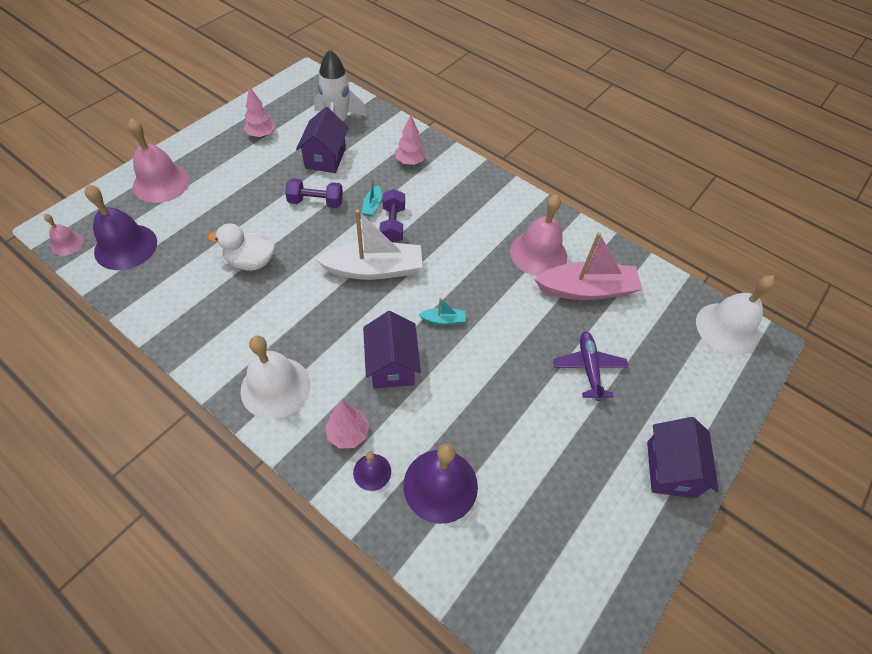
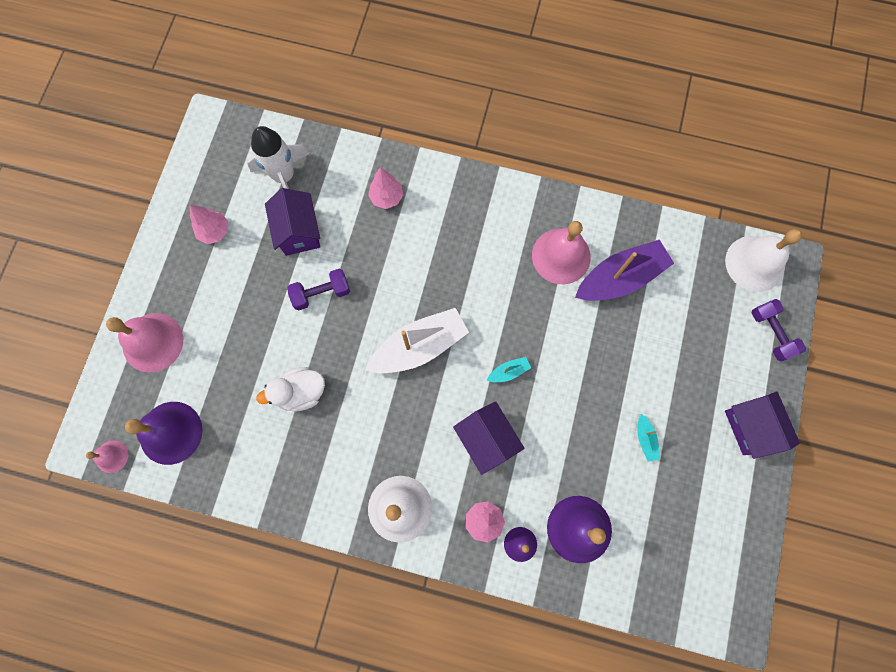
camera: 20 degrees left, 20 degrees up
(372, 206) = (378, 272): turquoise boat -> turquoise boat (645, 439)
(392, 225) = (410, 286): purple dumbbell -> purple dumbbell (771, 333)
(586, 290) = (620, 278): pink boat -> purple boat
(589, 368) = (653, 361): purple plane -> none

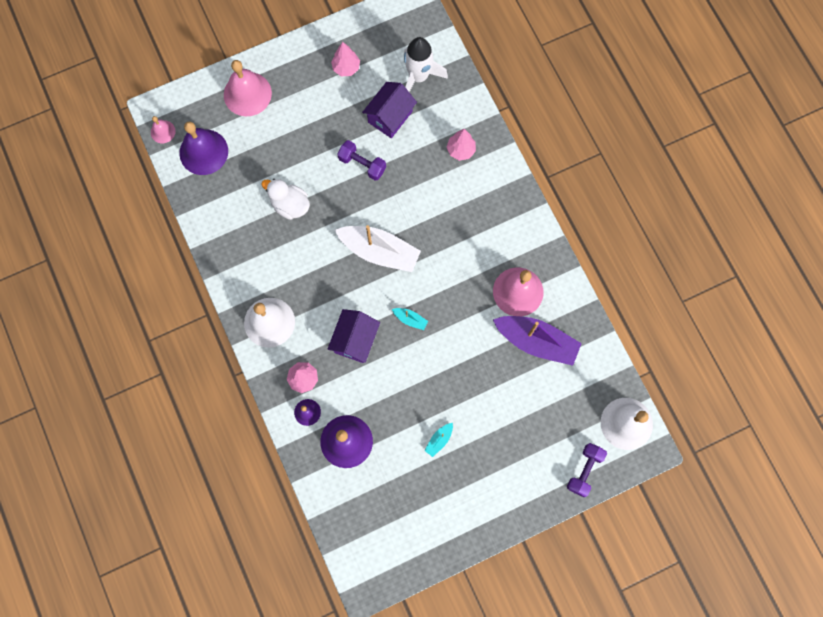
camera: 50 degrees right, 0 degrees up
(750, 427) = (505, 503): purple house -> none

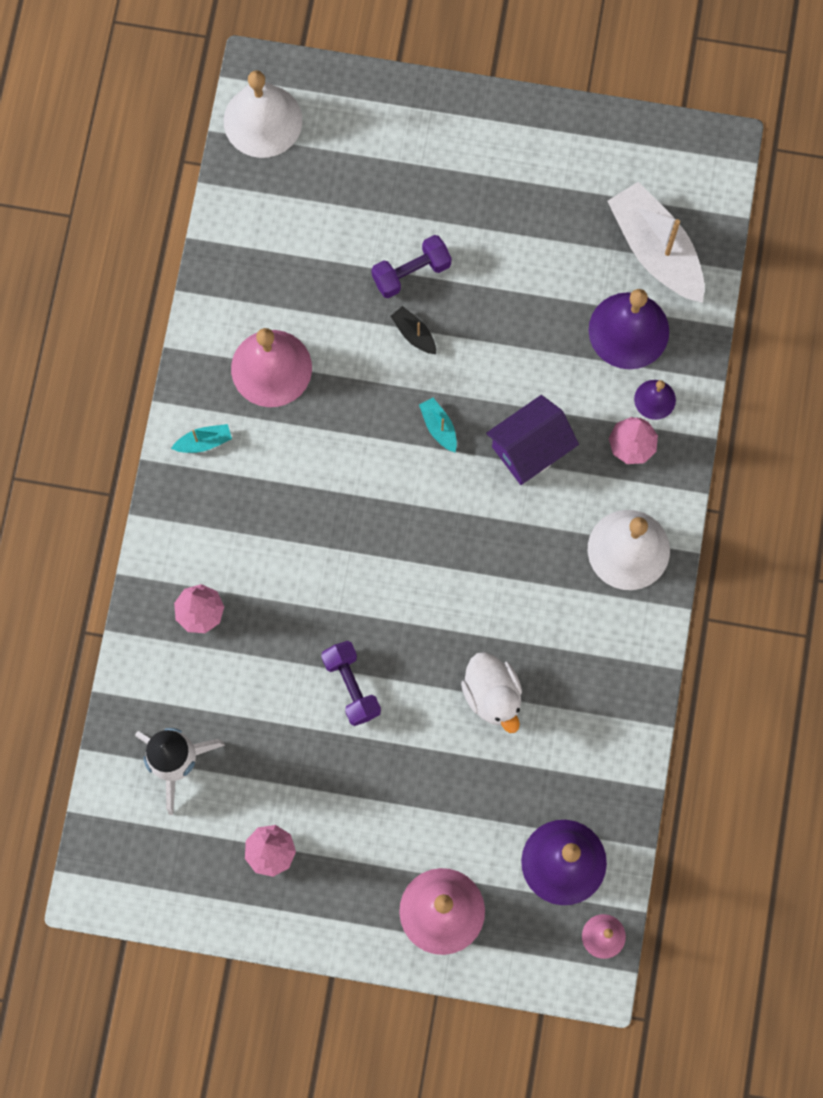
camera: 145 degrees left, 0 degrees up
(379, 251) = (415, 545): white boat -> white boat (655, 250)
(390, 117) = (262, 730): purple house -> none
(439, 440) = (510, 254): turquoise boat -> turquoise boat (204, 442)
(458, 360) = (414, 334): none -> black boat
(536, 341) = (297, 290): purple boat -> none
(584, 470) = (357, 102): purple dumbbell -> purple dumbbell (411, 272)

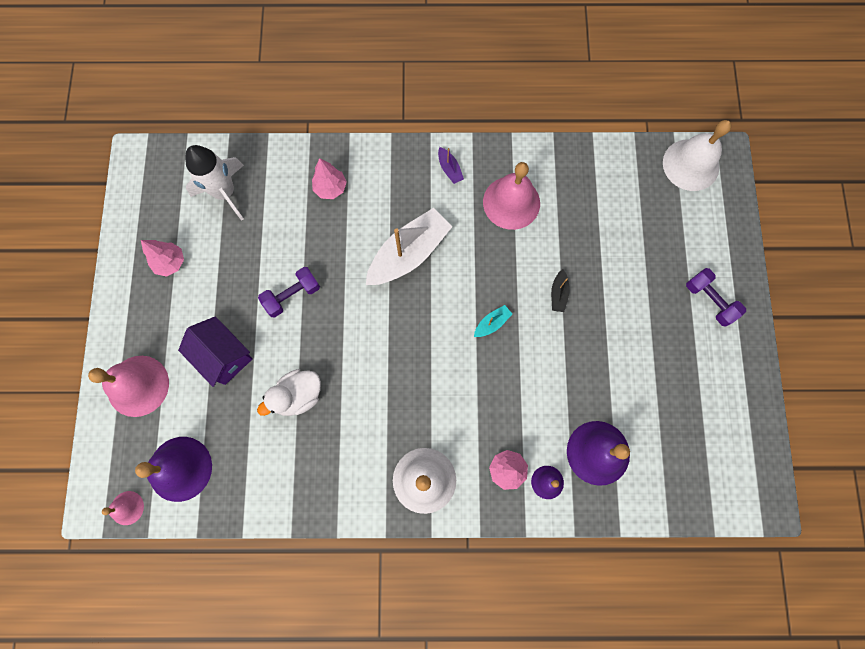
camera: 80 degrees right, 0 degrees up
(204, 442) = (449, 169): turquoise boat -> purple boat
(411, 272) = (604, 284): purple dumbbell -> purple dumbbell (709, 300)
(414, 334) = (558, 294): black boat -> black boat turned 150 degrees clockwise
(530, 449) = (488, 392): purple house -> purple house (224, 356)
(655, 250) = (668, 464): white boat -> white boat (409, 253)

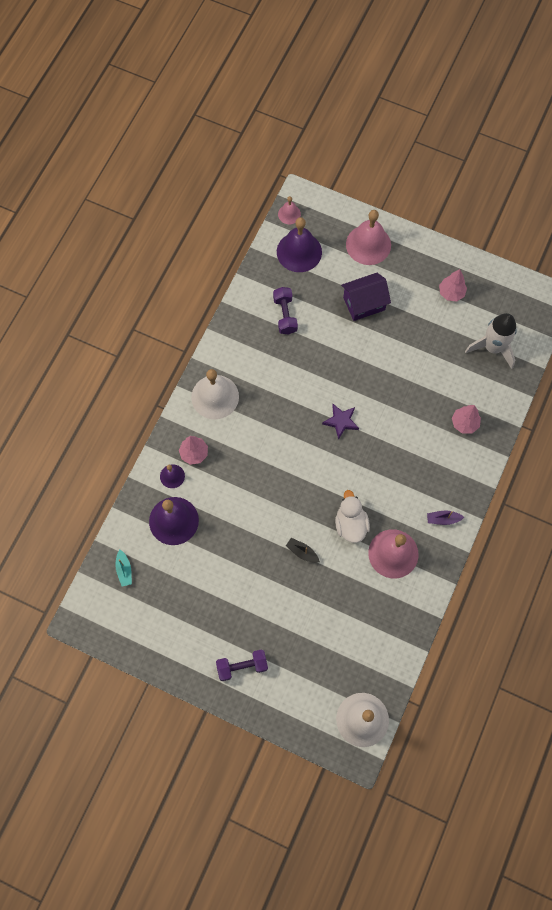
camera: 115 degrees right, 5 degrees down
(292, 295) = (388, 363): purple dumbbell -> purple dumbbell (285, 315)
(298, 395) = (313, 340): white duck -> white duck (350, 524)
(388, 318) = (341, 421): none -> purple star
(409, 253) = (384, 457): white boat -> none
(492, 323) = (302, 492): turquoise boat -> turquoise boat (124, 570)

